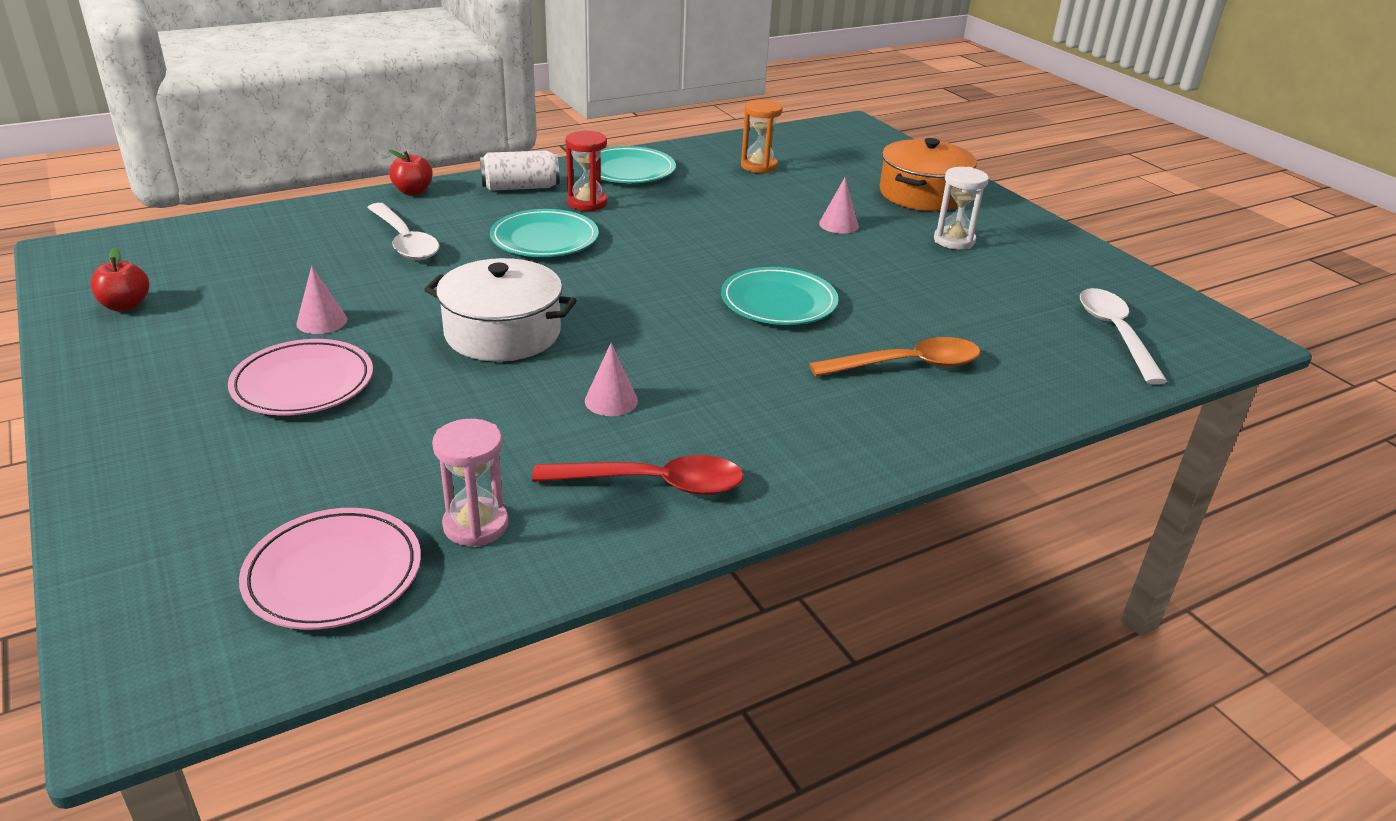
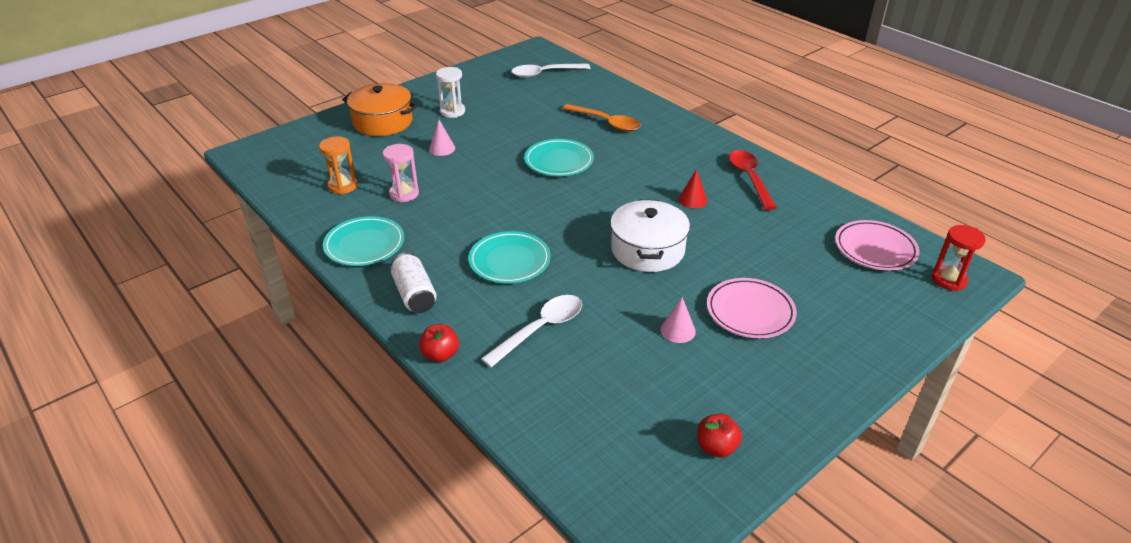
camera: 100 degrees left, 5 degrees up
(475, 525) = (814, 219): pink hourglass -> pink hourglass (404, 194)
(587, 203) = (437, 254): red hourglass -> red hourglass (949, 280)
(611, 400) = (692, 200): pink cone -> red cone
(906, 365) = (606, 122): orange spoon -> orange spoon turned 150 degrees clockwise

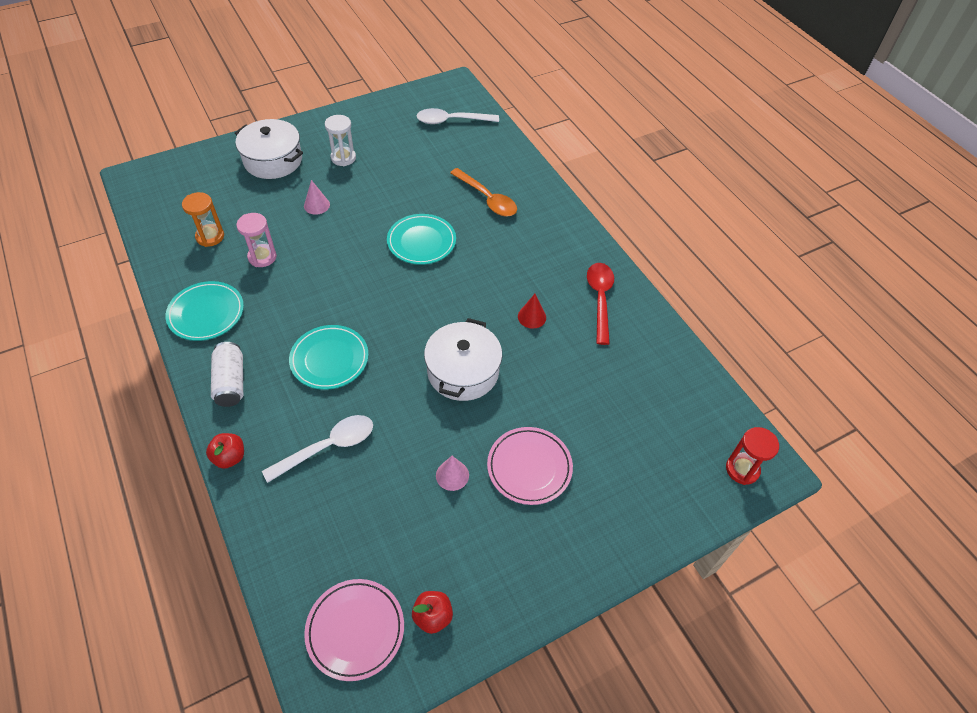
camera: 10 degrees right, 15 degrees up
(383, 122) = (273, 160): orange pot -> white pot
(875, 249) = (686, 415): pink plate -> pink plate (355, 630)

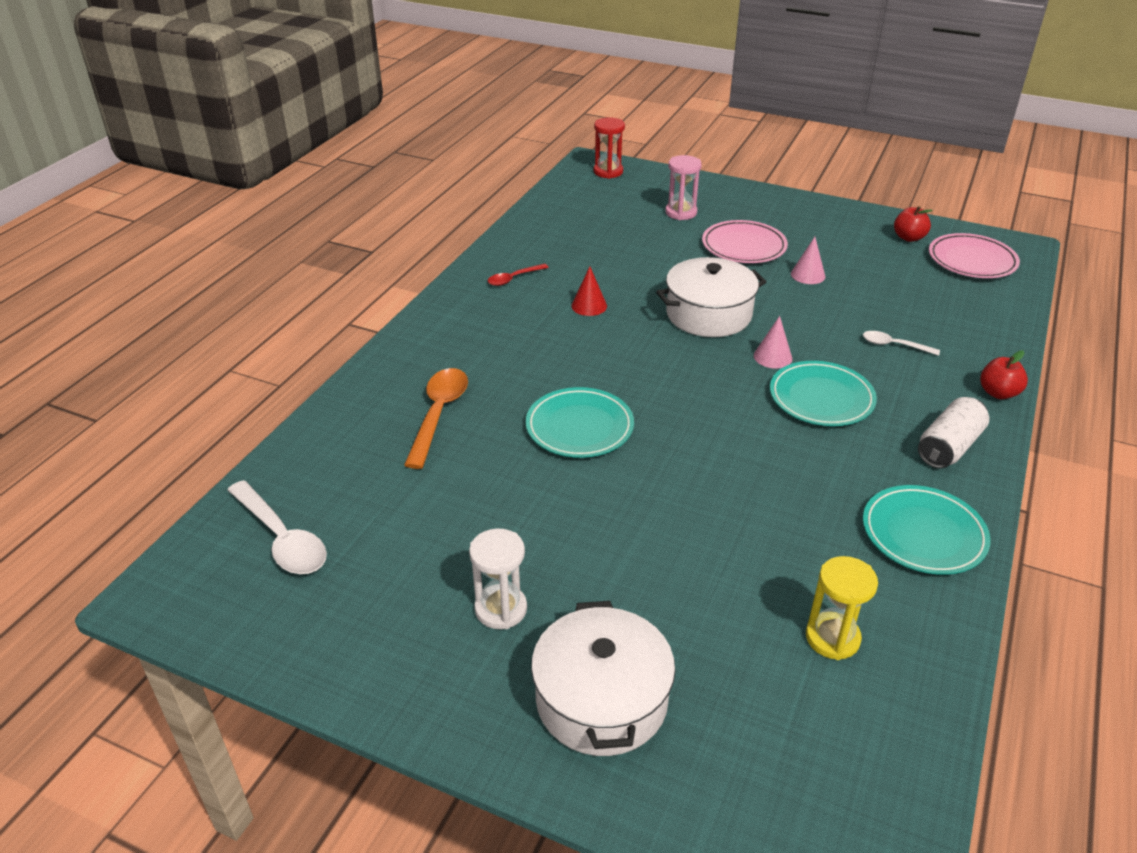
camera: 125 degrees left, 15 degrees down
(210, 237) = (832, 638): orange hourglass -> yellow hourglass
(262, 257) = (785, 551): pink hourglass -> pink hourglass (681, 212)
(316, 205) = (633, 565): pink cone -> pink cone (772, 357)
(328, 447) = (894, 345): white spoon -> white spoon, size x0.56
(600, 299) = (514, 278): red spoon -> red spoon, size x0.56

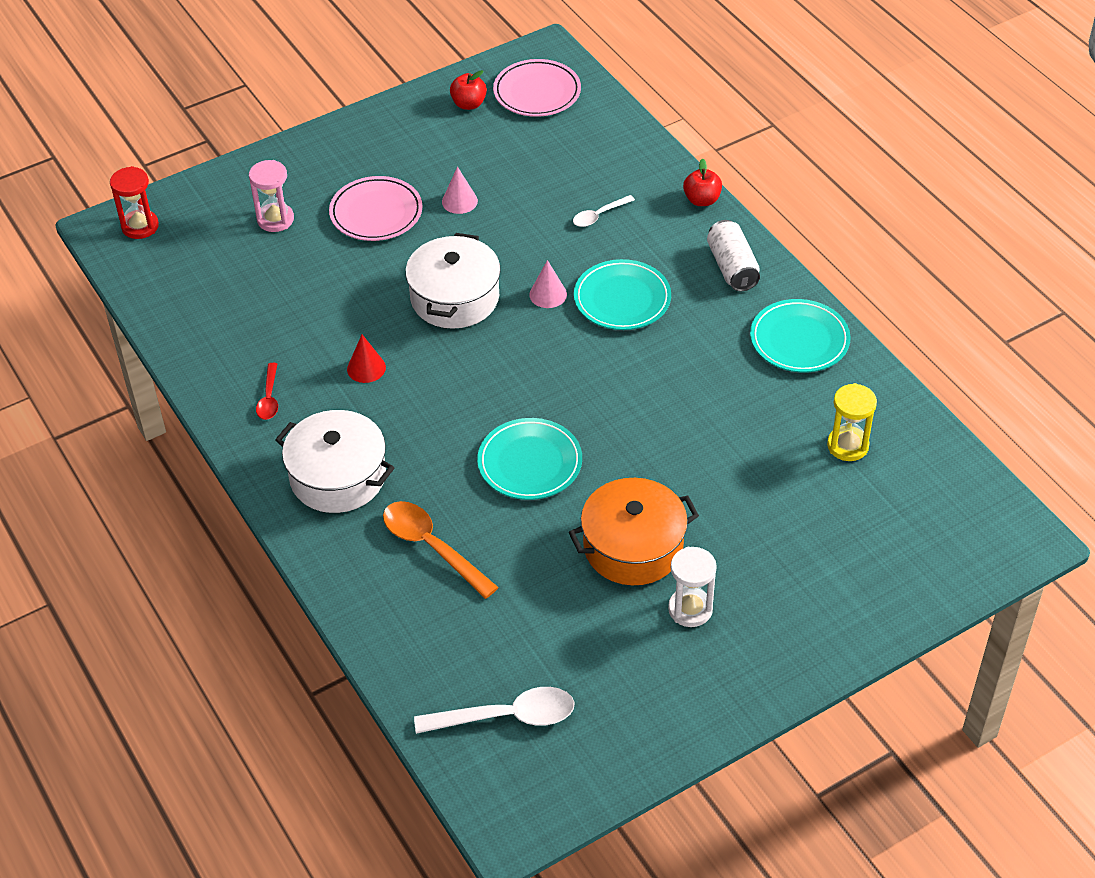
camera: 55 degrees left, 10 degrees up
(544, 533) = (633, 547): none -> orange pot
(601, 700) = (810, 593): white pot -> white pot (338, 476)

